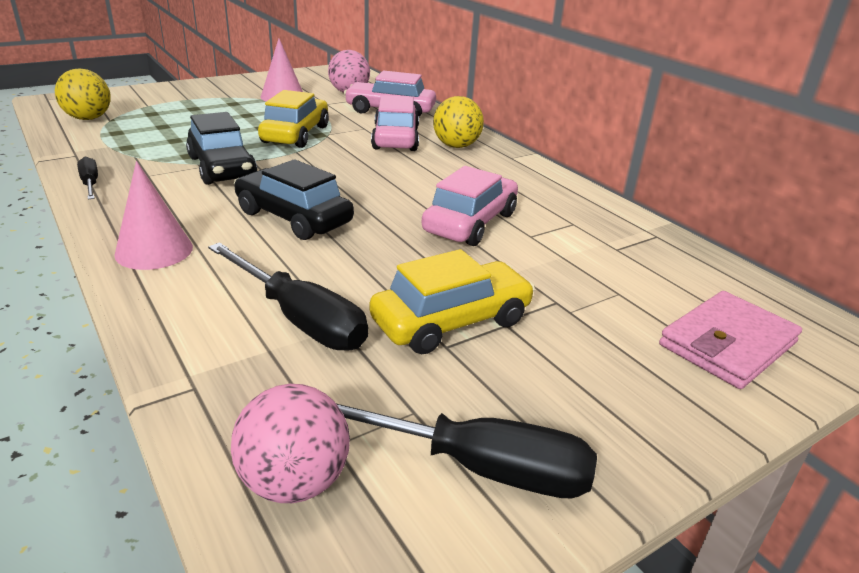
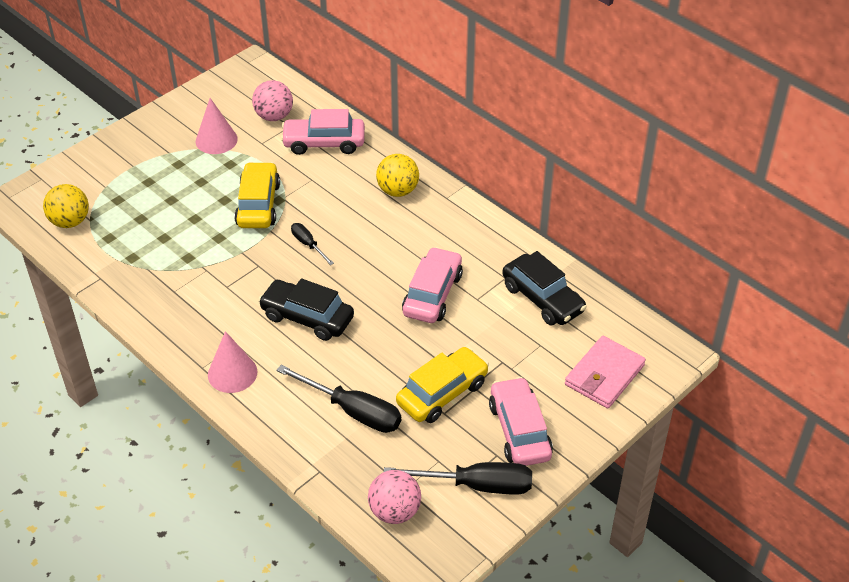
camera: 10 degrees left, 15 degrees up
(90, 184) = (139, 312): black screwdriver -> black screwdriver (308, 244)
(222, 168) = (224, 268): black car -> black car (542, 298)
(395, 138) = (344, 191): pink car -> pink car (519, 430)

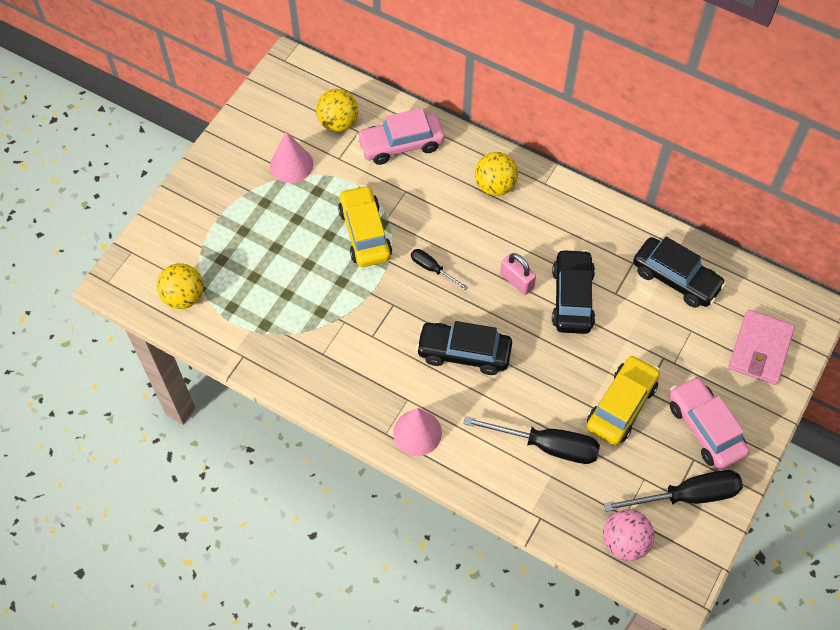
camera: 15 degrees left, 15 degrees up
(274, 116) = (338, 123): pink ball -> yellow ball
(384, 270) = (516, 281): none -> pink padlock
(432, 294) = (572, 298): pink car -> black car

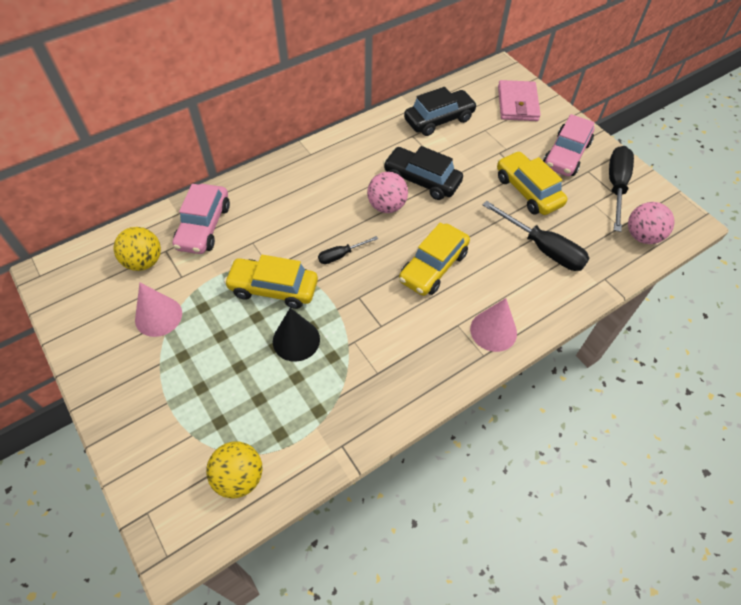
camera: 65 degrees left, 5 degrees down
(322, 276) = (296, 340): none -> black cone
(464, 353) = (433, 267): black car -> yellow car
(495, 186) = (291, 183): yellow ball -> none
(516, 281) = (386, 206): pink padlock -> pink ball
(547, 445) = (543, 248): black screwdriver -> black screwdriver turned 90 degrees clockwise
(705, 428) = (566, 155): pink car -> pink car turned 60 degrees counterclockwise
(760, 349) = (517, 104): pink wallet -> pink wallet turned 45 degrees clockwise

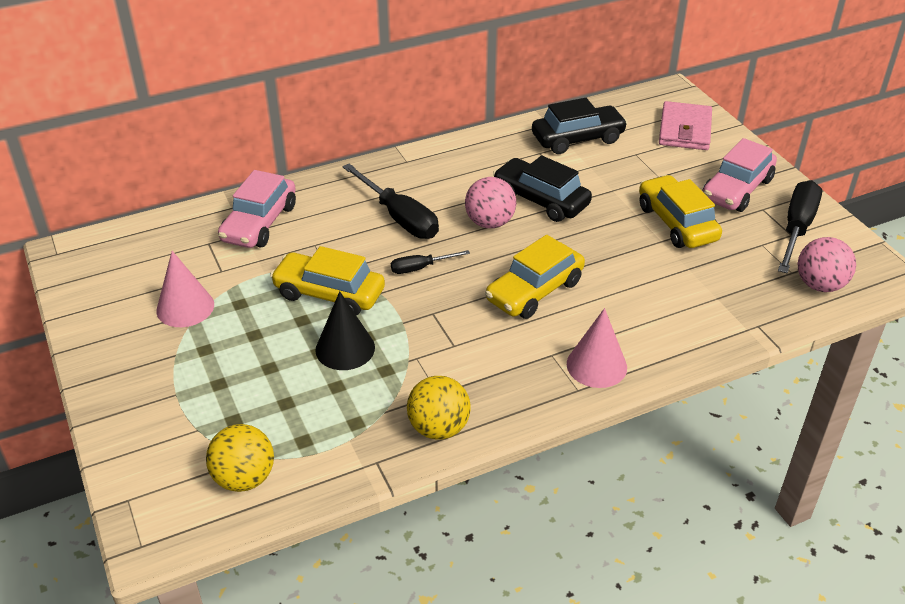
camera: 10 degrees right, 15 degrees down
(144, 261) = (180, 251): yellow ball -> yellow ball (439, 428)
(543, 248) = (682, 285): black screwdriver -> black screwdriver (399, 217)

